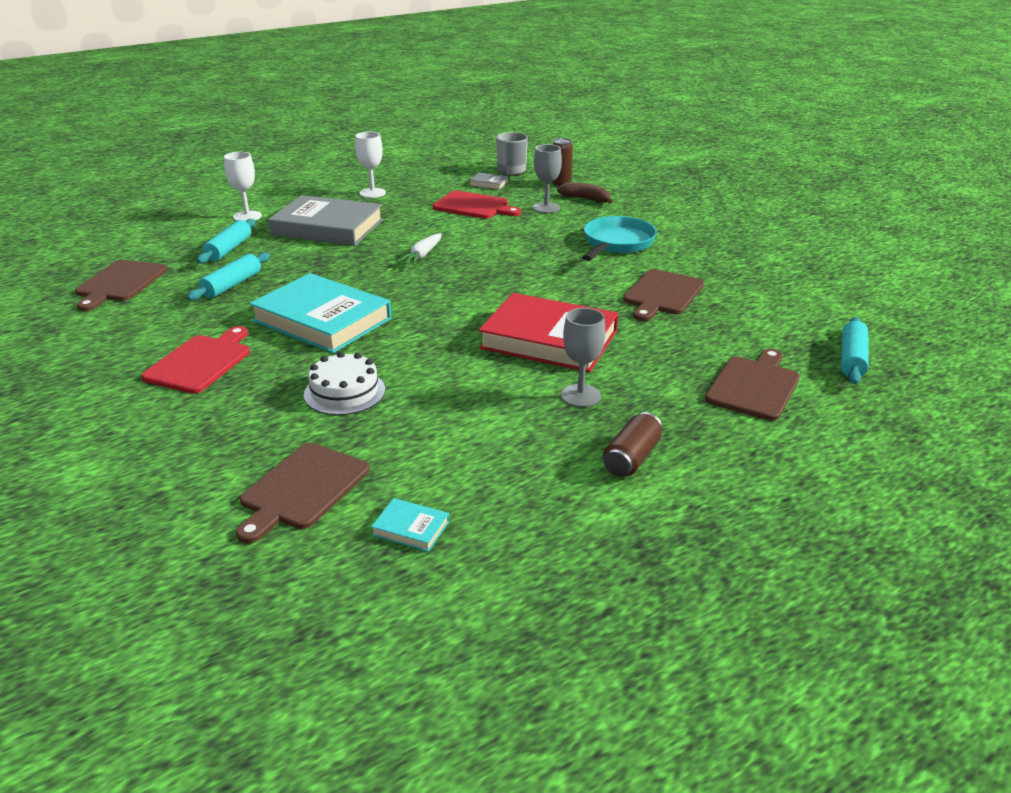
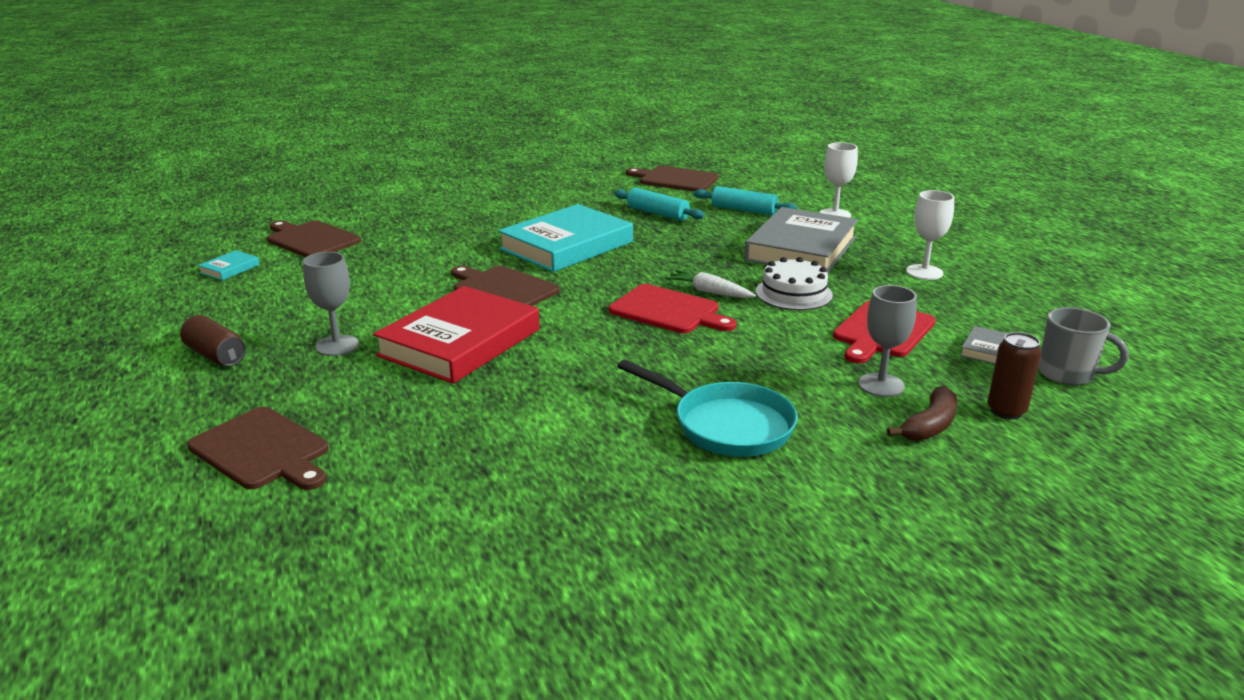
camera: 100 degrees right, 5 degrees down
(201, 362) = (515, 208): red cutting board -> red cutting board (668, 311)
(344, 392) = (429, 252): white cake -> white cake (793, 293)
(662, 294) = (535, 433): brown cutting board -> brown cutting board (503, 289)
(852, 359) = (251, 553): turquoise rolling pin -> none

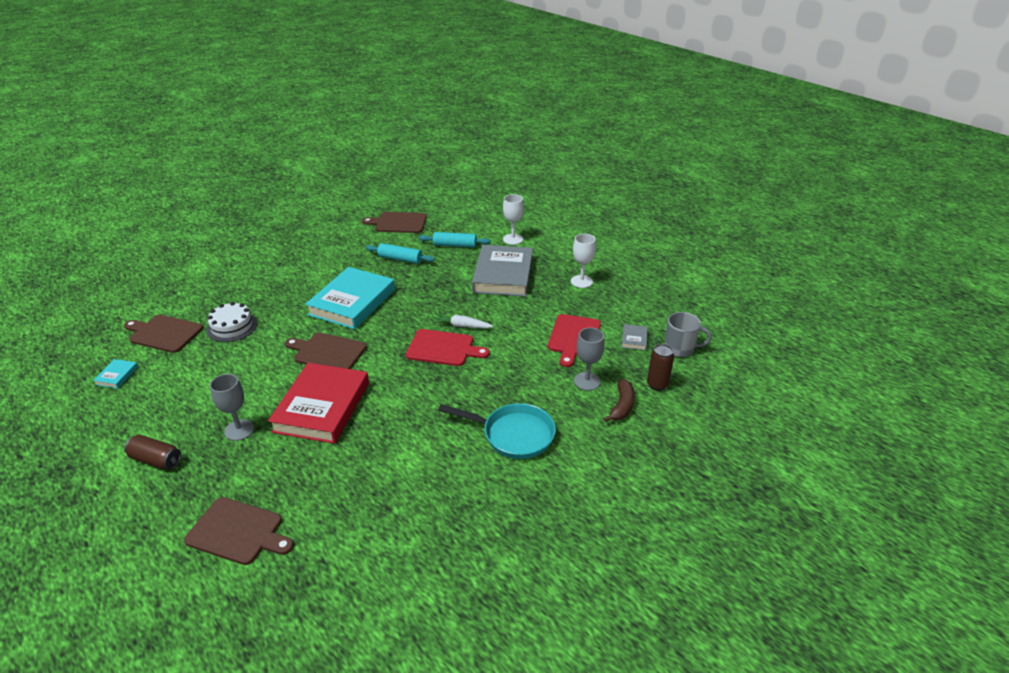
camera: 20 degrees left, 10 degrees up
(793, 293) = (512, 316): white cake -> white cake (232, 327)

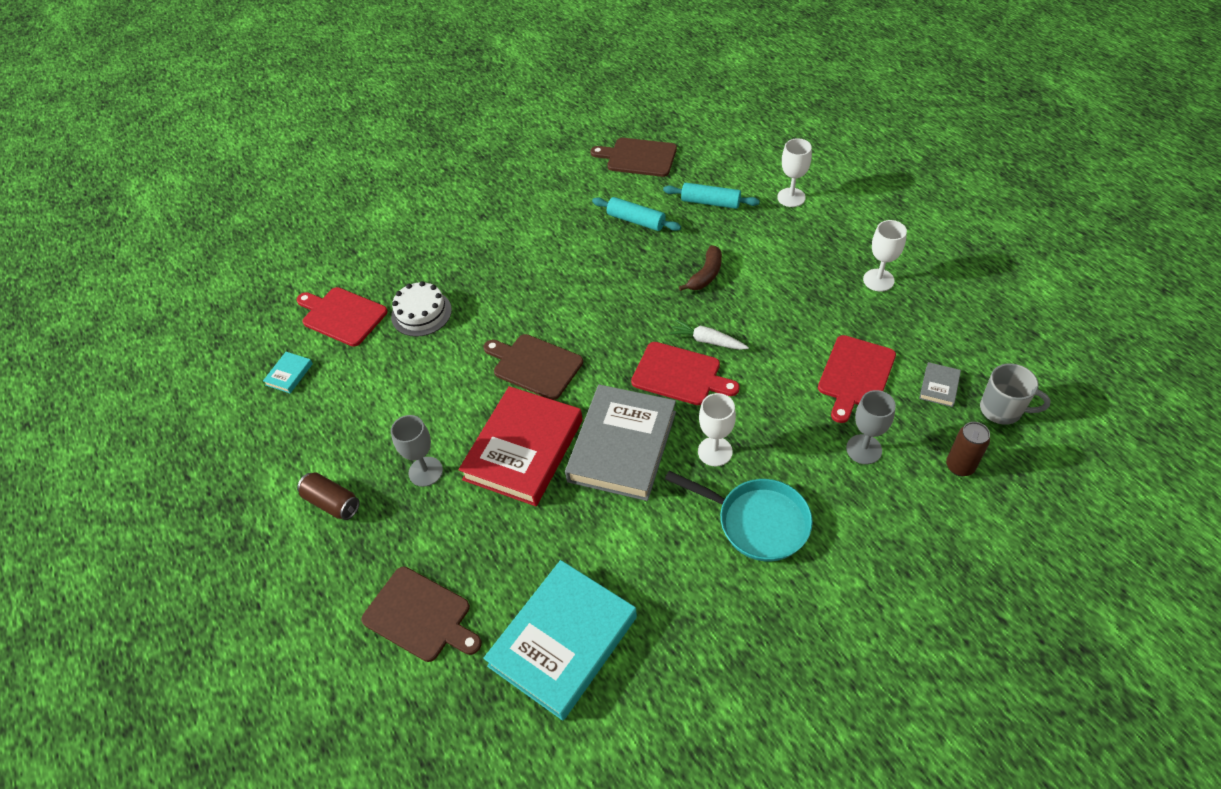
camera: 15 degrees right, 15 degrees up
(164, 333) = (342, 315): brown cutting board -> red cutting board
(352, 302) = (570, 288): turquoise book -> turquoise book (563, 641)
(475, 393) = (715, 451): none -> white goblet
(503, 275) = (771, 259): grey book -> grey book (622, 446)
(622, 406) = (906, 495): brown banana -> brown banana (706, 275)

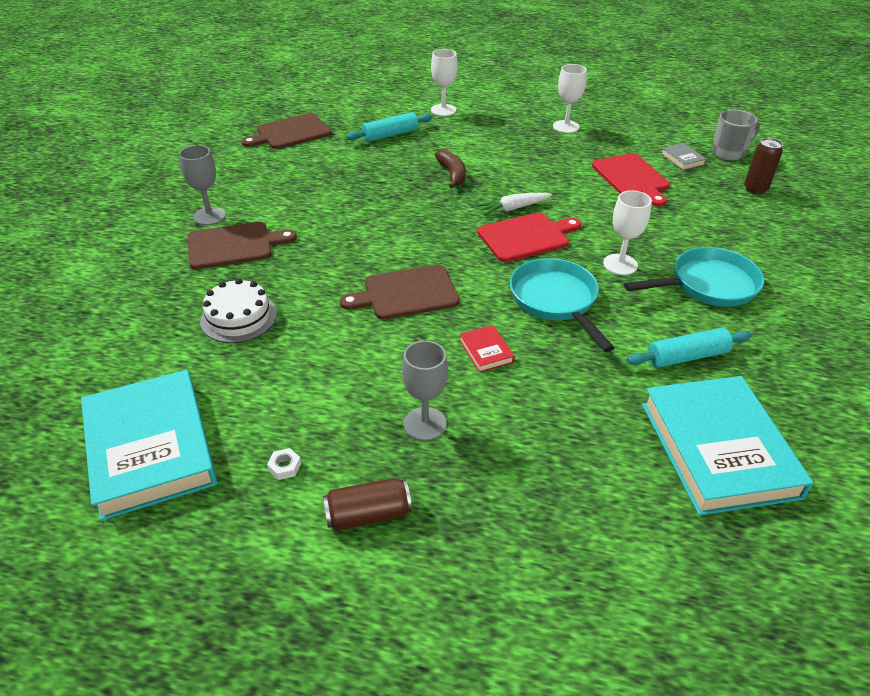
camera: 50 degrees left, 10 degrees down
(289, 374) = (151, 448): turquoise book -> turquoise book, size x2.49
(330, 438) = (284, 467): none -> white nut
(342, 315) = (147, 366): red cutting board -> none
(420, 616) = (591, 530): brown cutting board -> brown cutting board (234, 245)
(524, 450) = (486, 351): red book -> red book, size x0.40
(622, 446) = (555, 301): grey book -> turquoise pan
(636, 220) = (348, 168): turquoise rolling pin -> turquoise rolling pin (686, 356)
(864, 449) = (698, 210): grey goblet -> grey goblet (209, 216)

